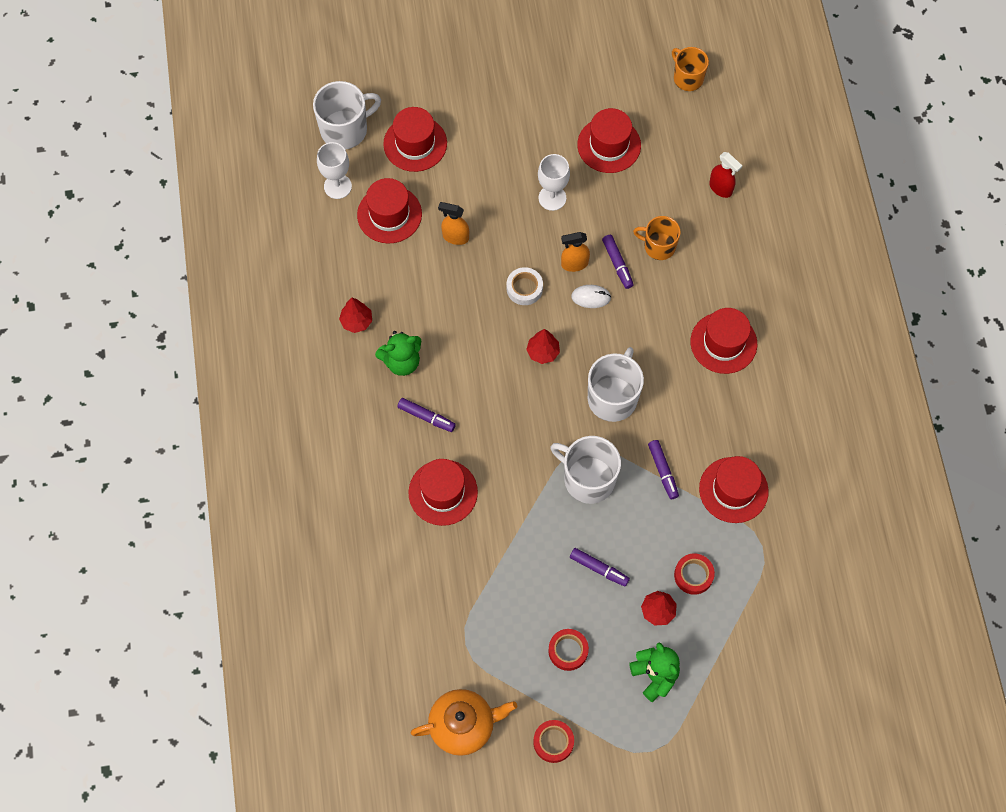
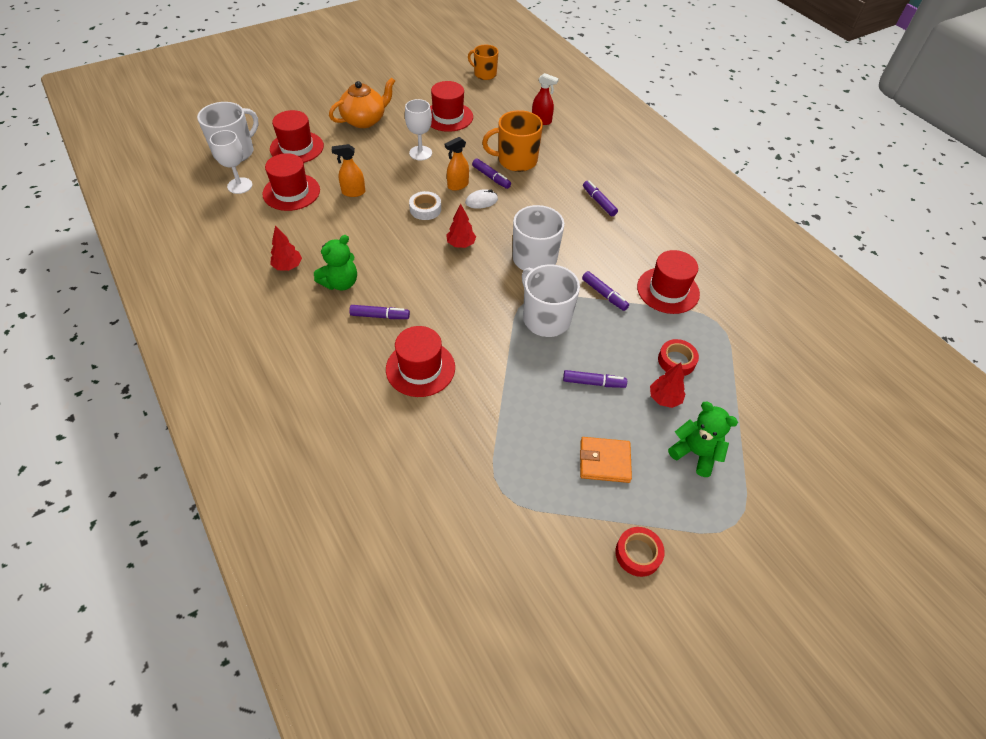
camera: 25 degrees left, 15 degrees down
(463, 725) = (538, 574): orange teapot -> orange teapot (364, 120)
(568, 651) = (604, 461): red tape -> orange wallet
(588, 479) = (545, 318): white mug -> white mug turned 45 degrees clockwise
(658, 246) = (516, 160): orange mug -> orange mug, size x1.53
(723, 343) = (599, 202): red hat -> purple marker

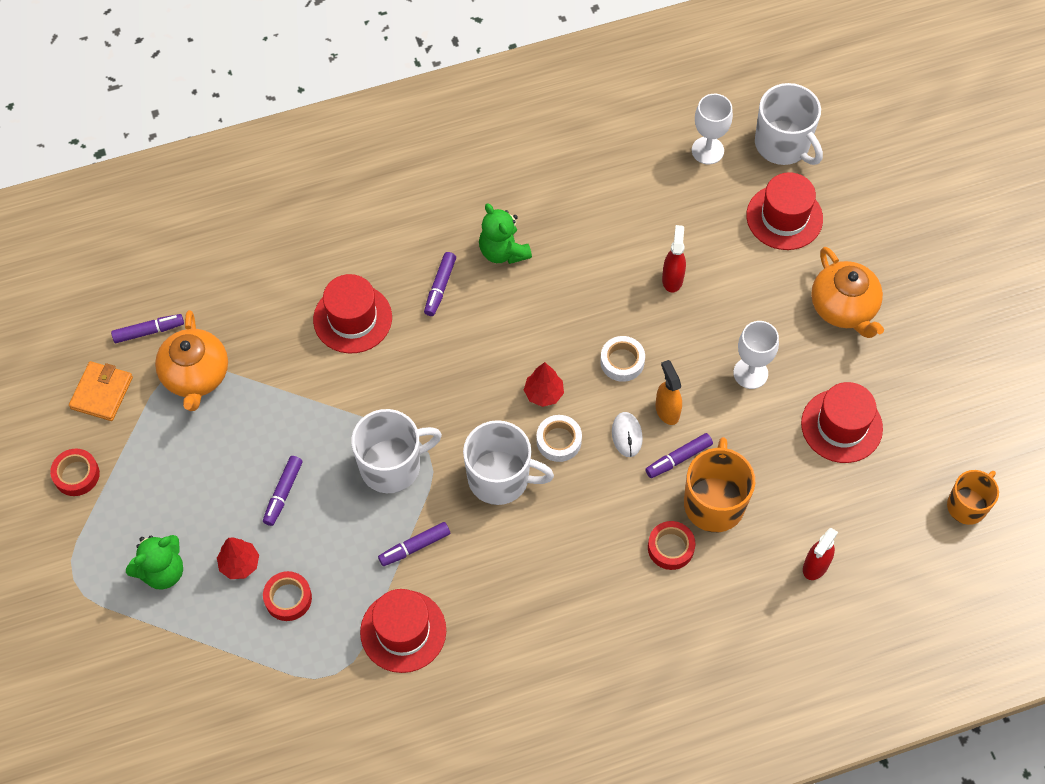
camera: 105 degrees right, 10 degrees up
(288, 266) = (543, 199): red tree -> none
(291, 192) = (685, 207): red hat -> none
(353, 192) = (672, 278): orange spray bottle -> red spray bottle
(496, 232) = (559, 441): none -> white tape
(505, 476) = (196, 376): none -> orange teapot
(553, 175) = (670, 548): none -> red tape
(599, 202) = (597, 596): purple marker -> purple marker (149, 331)
(604, 461) = (182, 474): orange wallet -> orange wallet (102, 393)

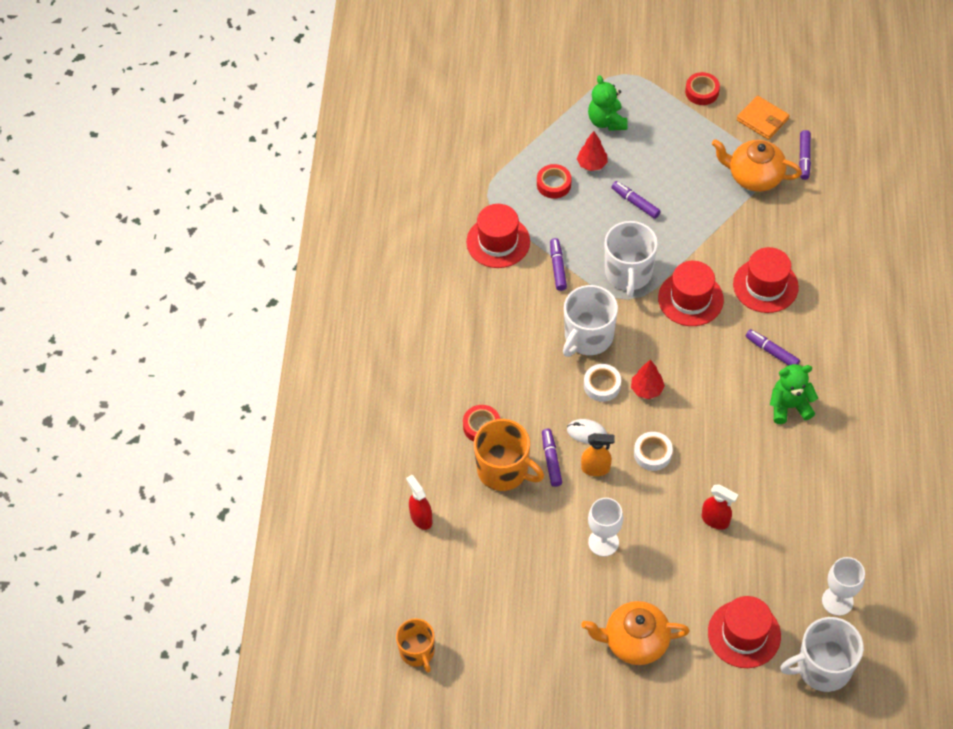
camera: 115 degrees right, 5 degrees down
(841, 426) = (527, 589): red hat -> red hat (690, 299)

